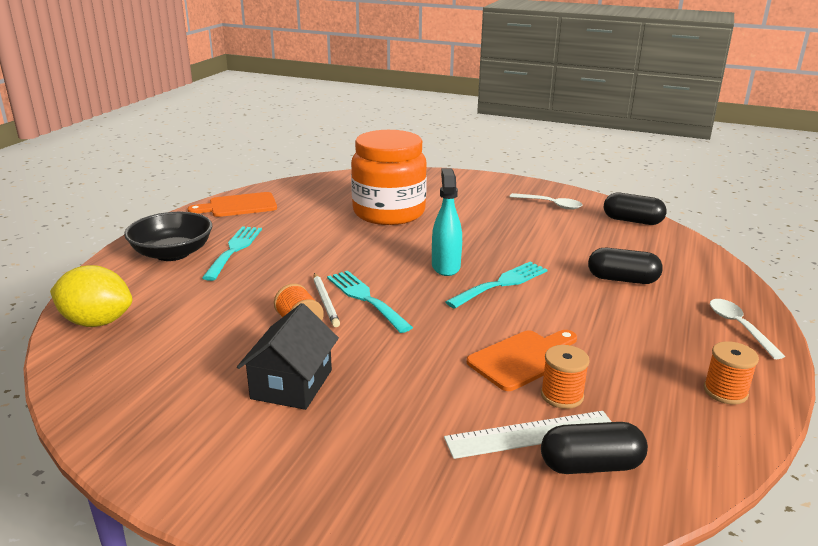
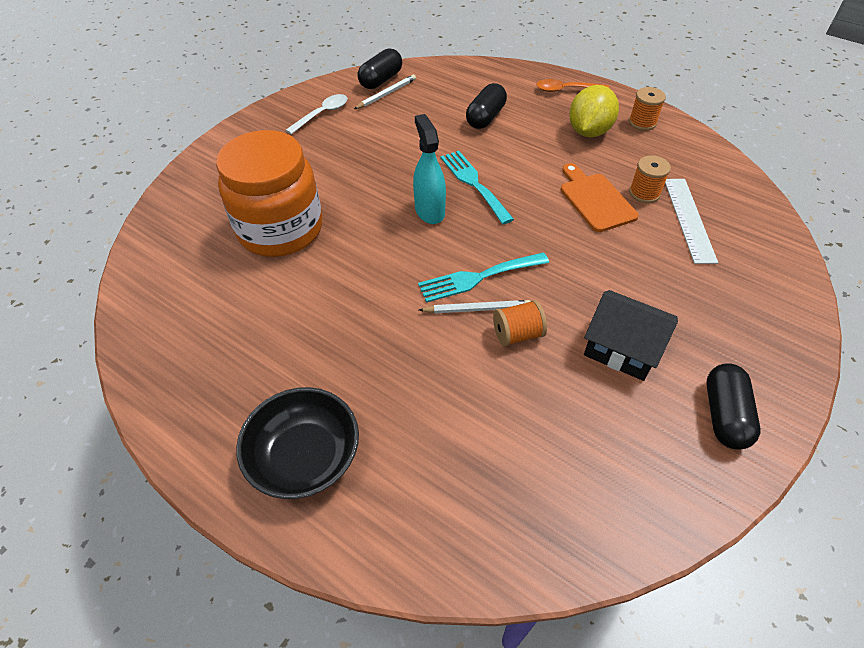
camera: 75 degrees left, 25 degrees up
(97, 322) = (476, 536): yellow lemon -> yellow lemon (589, 131)
(234, 250) = (322, 385): turquoise fork -> none
(239, 206) = (176, 375): orange cutting board -> none
(446, 266) = (429, 211): turquoise spray bottle -> turquoise spray bottle turned 60 degrees clockwise
(591, 466) = (720, 201): black capsule -> black capsule (724, 415)
(611, 226) = (386, 94): none -> white pencil
(739, 327) = (566, 90): white spoon -> orange spoon

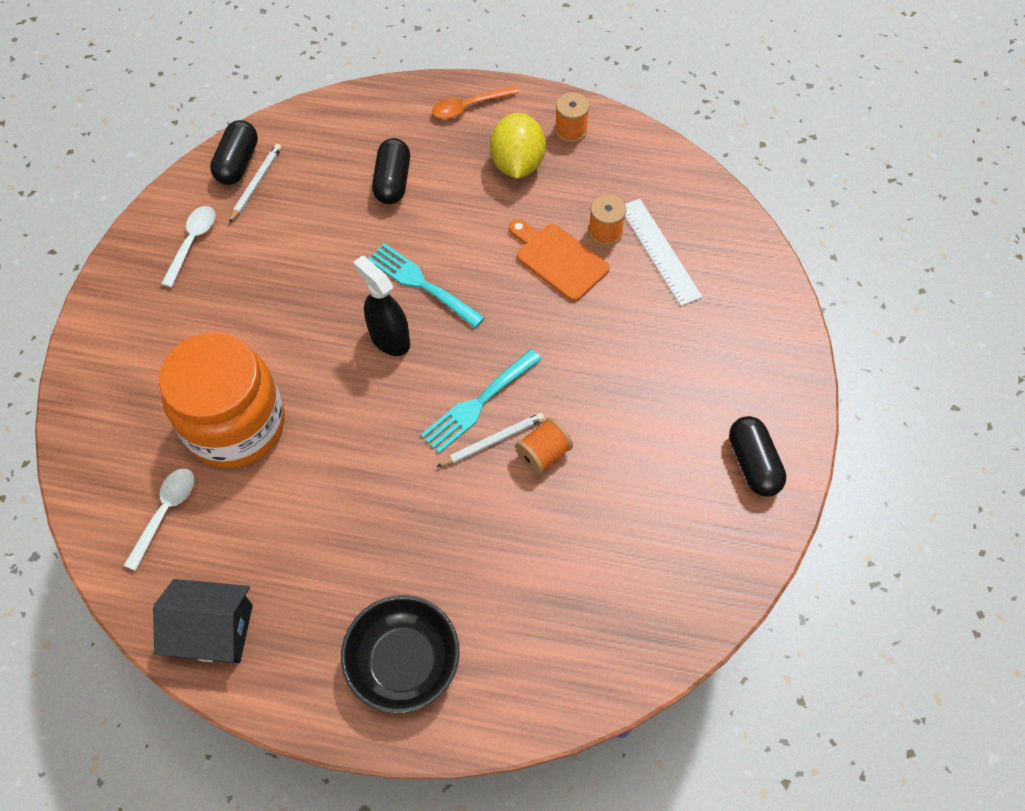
camera: 25 degrees left, 10 degrees up
(192, 269) = (165, 512): none -> white spoon
(429, 211) = (389, 338): turquoise spray bottle -> black spray bottle
(622, 348) = (645, 430): black house -> black house (213, 630)

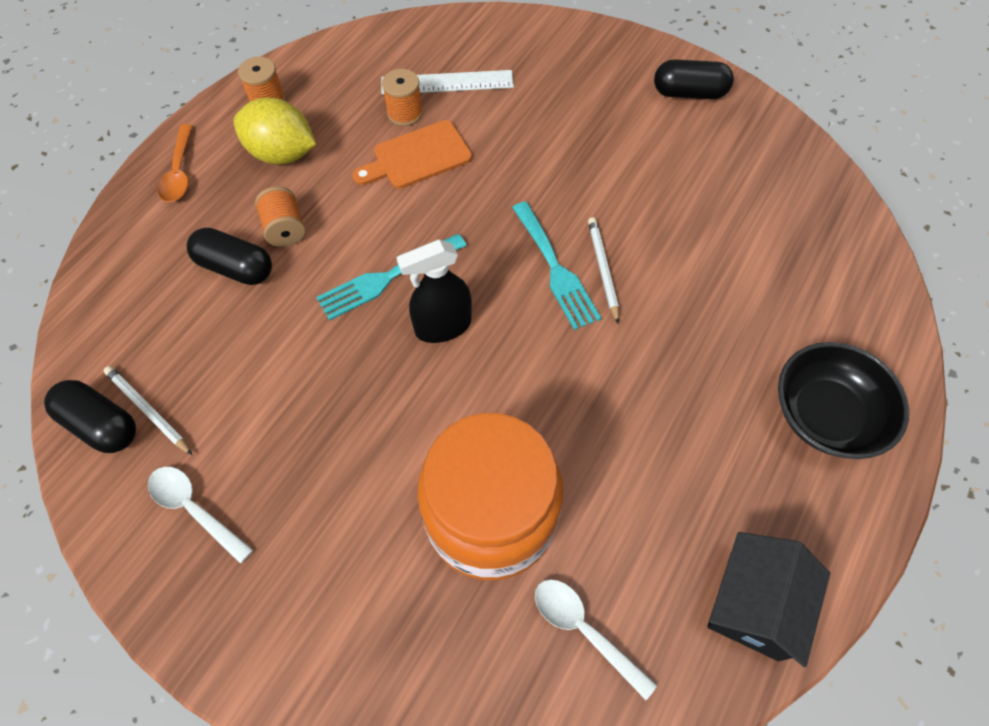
camera: 70 degrees left, 0 degrees up
(543, 454) = (630, 233): orange spool -> orange spool (285, 229)

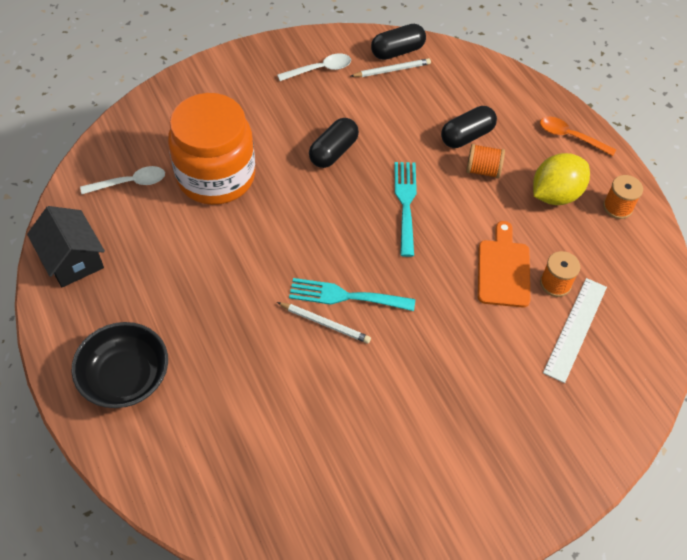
camera: 120 degrees right, 5 degrees down
(442, 326) = (348, 213): black spray bottle -> none
(689, 93) = (455, 510): black capsule -> black capsule (333, 152)

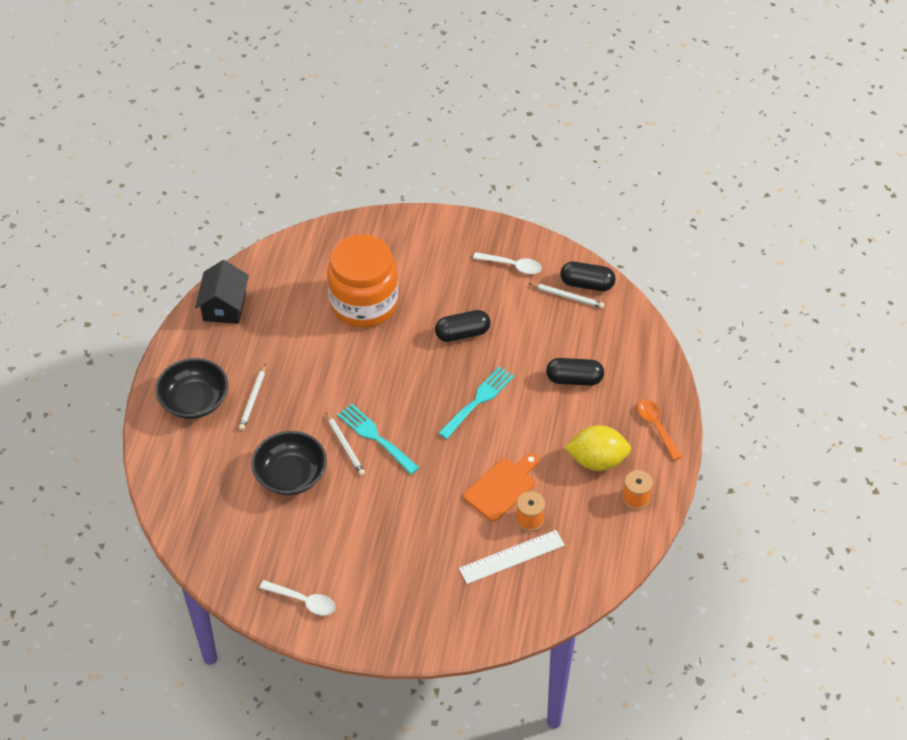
camera: 40 degrees right, 5 degrees down
(130, 183) = (303, 275): white spoon -> white spoon (303, 601)
(188, 335) = (253, 399): none -> white pencil
(299, 389) = (291, 475): none -> black bowl
(483, 170) = (560, 411): orange spool -> none

